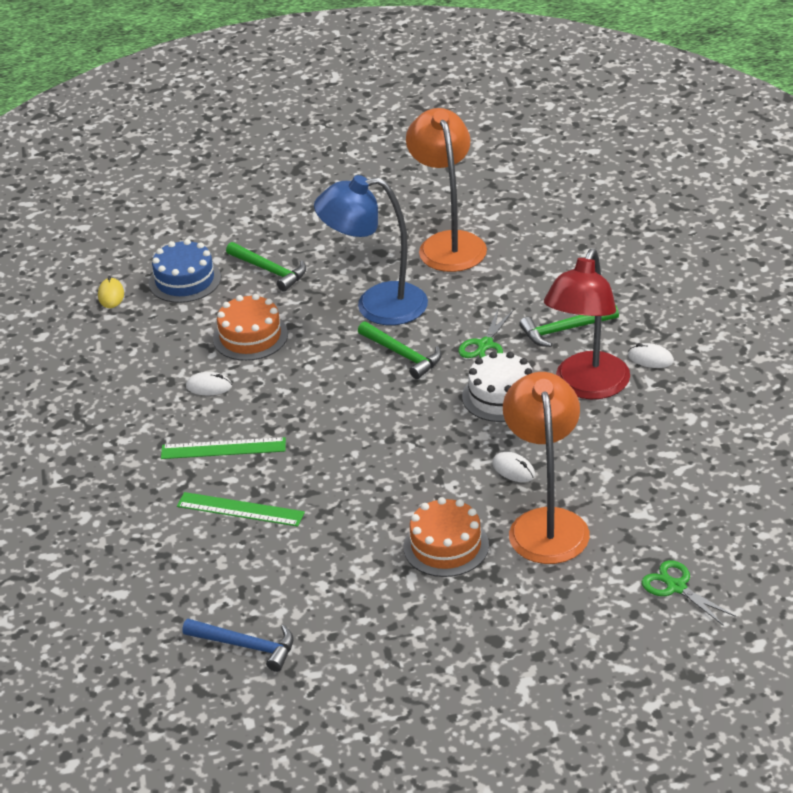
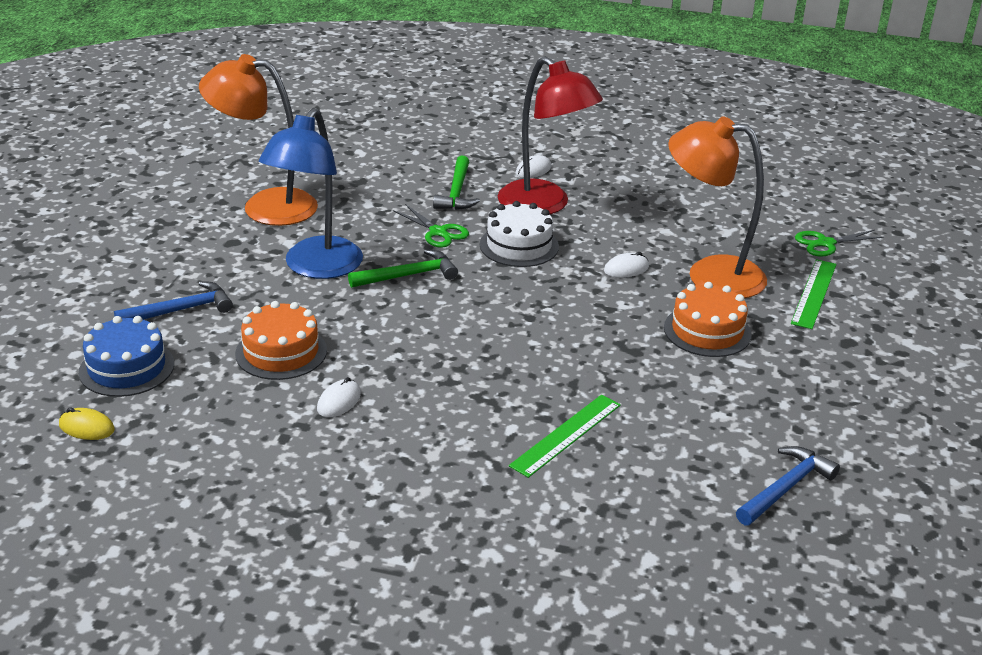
camera: 70 degrees left, 5 degrees down
(223, 448) = (455, 419): green ruler -> green ruler (814, 293)
(269, 271) = (181, 310): green hammer -> blue hammer

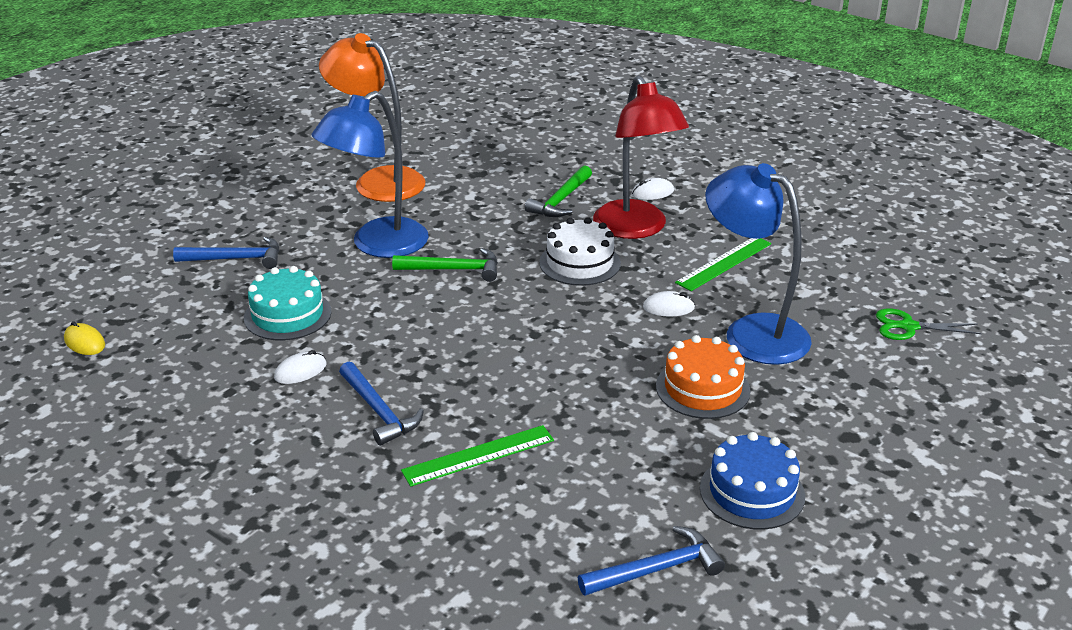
camera: 25 degrees right, 0 degrees up
(126, 368) = (154, 299): blue cake -> blue cake (752, 492)
(281, 352) = (287, 315): orange cake -> turquoise cake
(438, 232) = (513, 235): green scissors -> none
(445, 419) = (379, 411): none -> blue hammer
(710, 274) = (752, 332): orange lamp -> blue lamp
(814, 293) = (852, 376): green ruler -> green ruler (724, 263)

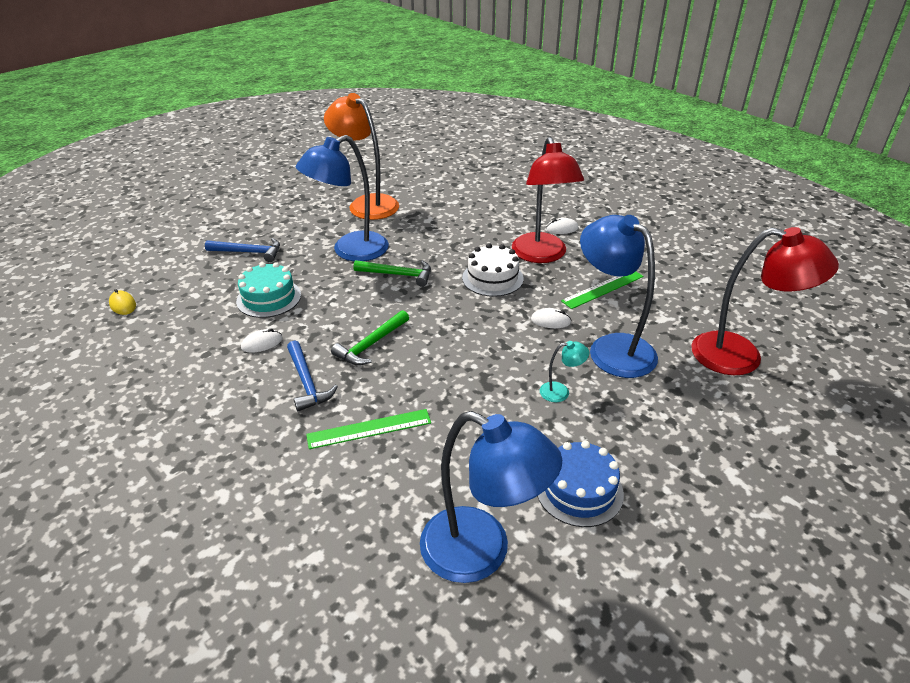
camera: 10 degrees right, 5 degrees up
(561, 200) = (492, 229): green hammer -> green hammer (371, 344)
(656, 569) = (481, 552): blue hammer -> blue lamp
(703, 388) = (561, 392): orange cake -> turquoise lamp
(908, 327) = (741, 357): green scissors -> red lamp

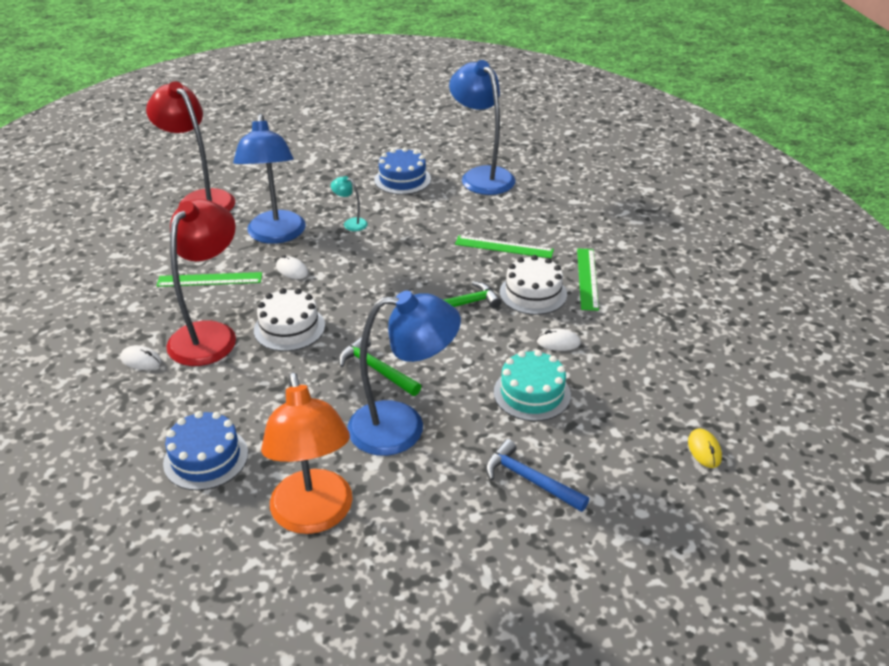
camera: 150 degrees left, 0 degrees up
(254, 423) = (587, 278): none -> green ruler
(307, 382) = (533, 293): blue hammer -> white cake
(453, 204) = (206, 458): none -> blue cake

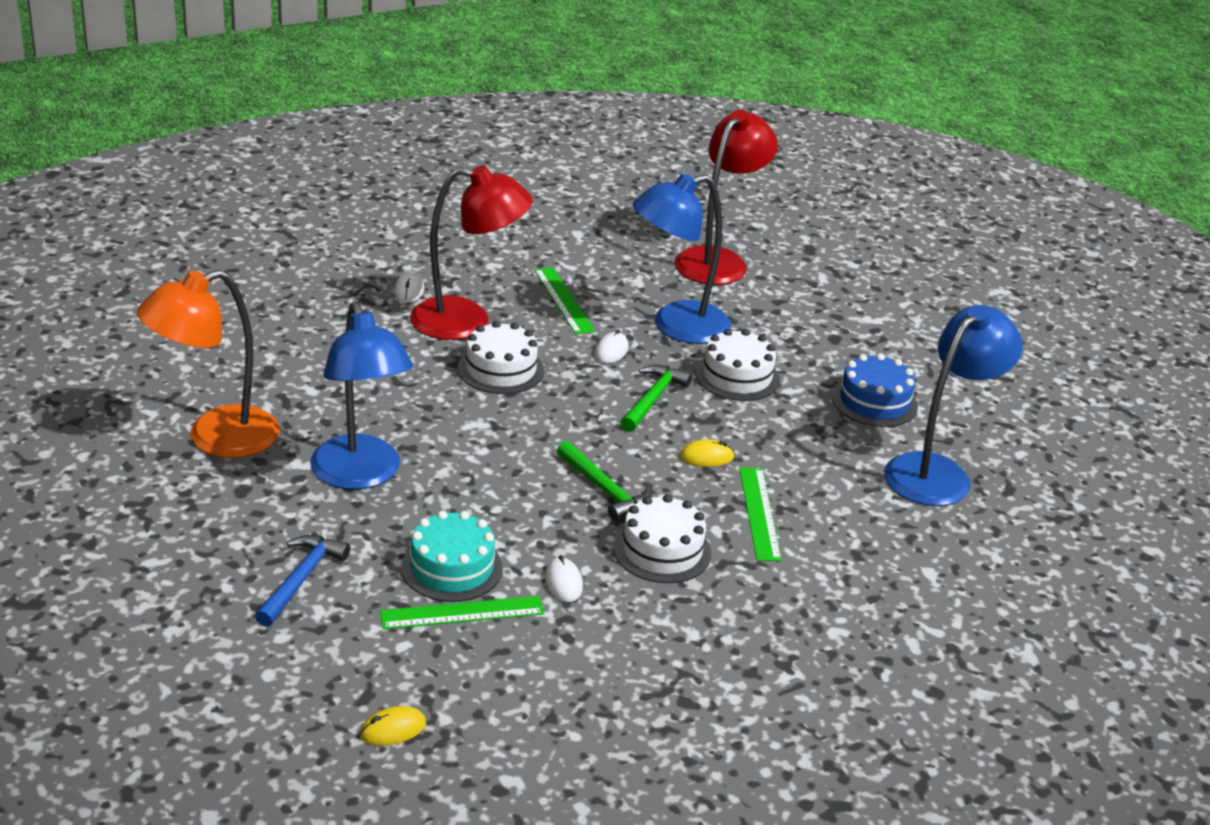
camera: 70 degrees right, 5 degrees down
(206, 458) = (279, 359): blue cake -> none
(351, 223) = (737, 376): turquoise lamp -> white cake
(376, 369) = (451, 442): green hammer -> green hammer (653, 399)
(437, 255) = (706, 457): none -> yellow mouse
(587, 278) = (725, 600): green ruler -> green ruler (462, 613)

